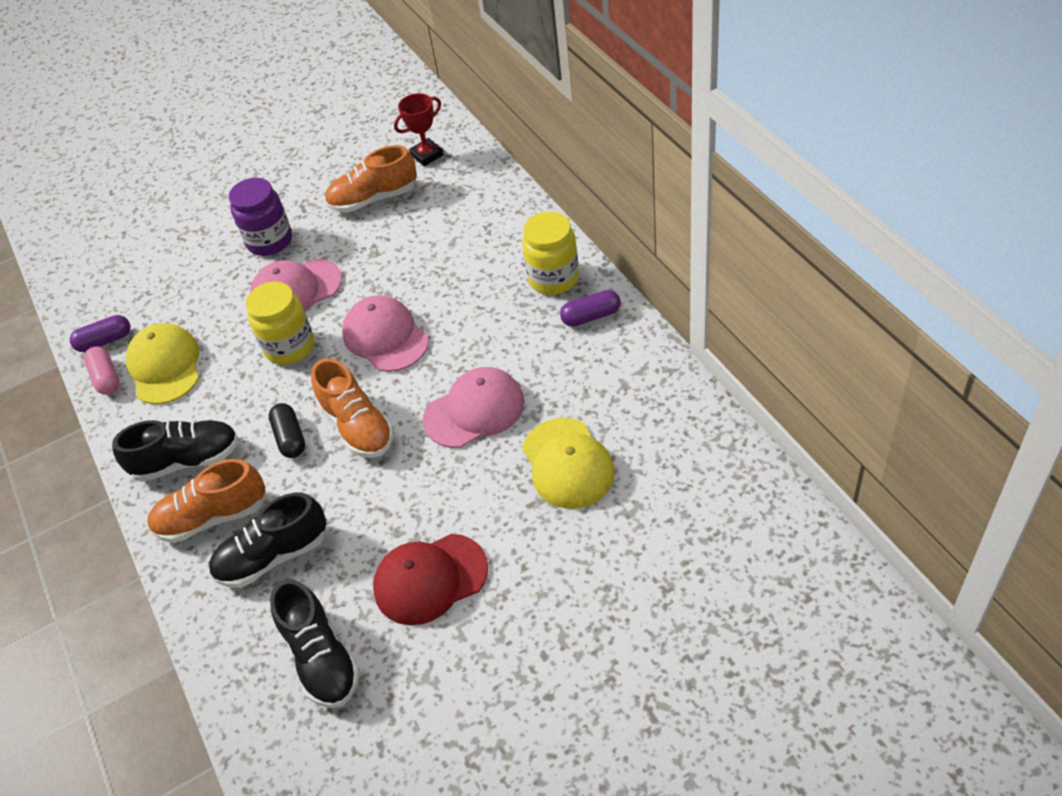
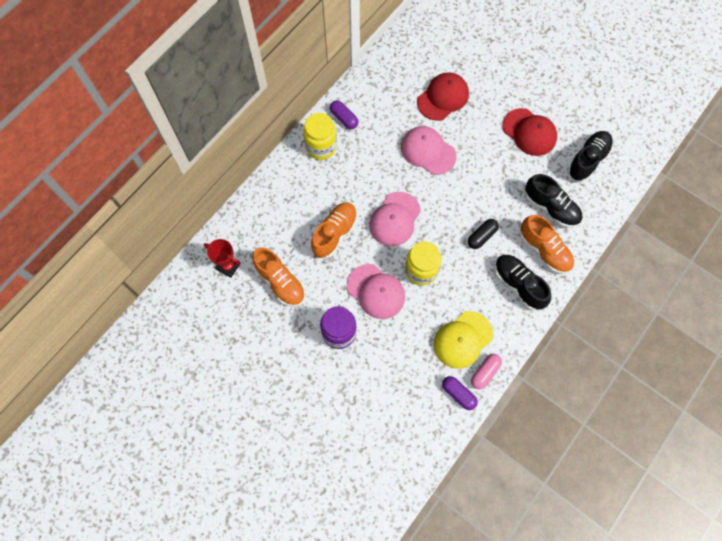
camera: 120 degrees left, 20 degrees up
(357, 426) = (460, 205): orange shoe -> orange shoe (335, 233)
(567, 463) = (443, 98): yellow cap -> red cap

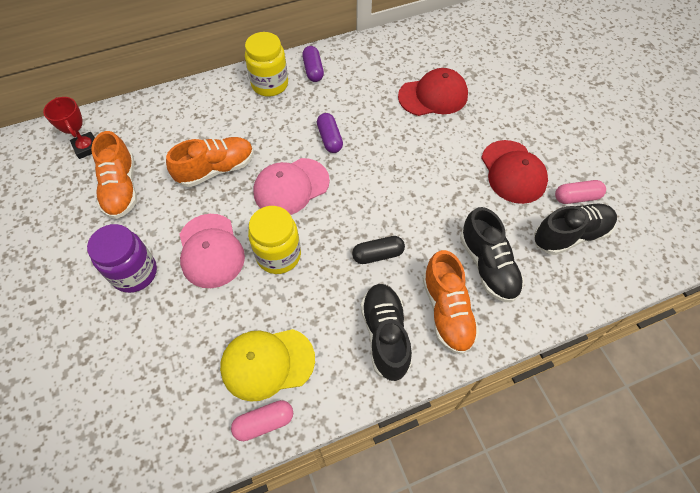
camera: 30 degrees right, 10 degrees down
(428, 151) = (379, 138): pink cap -> none
(458, 394) = (210, 430): purple capsule -> purple capsule (330, 139)
(577, 131) = (576, 197): none -> pink capsule

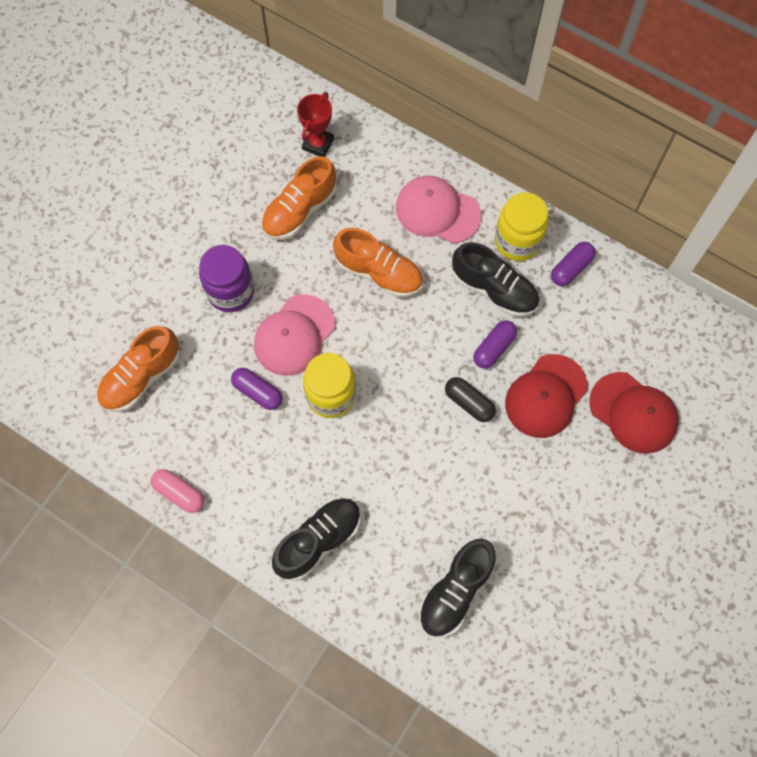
camera: 55 degrees right, 10 degrees up
(231, 304) = (257, 392): none -> purple capsule
(267, 363) = (228, 460): yellow cap -> none
(291, 187) = (410, 353): pink cap -> pink cap (437, 211)
(378, 254) = (394, 482): black capsule -> black capsule (469, 403)
(447, 311) = (379, 581): orange shoe -> orange shoe (141, 377)
(513, 172) = (591, 555): red cap -> red cap (546, 396)
(570, 235) = (551, 655): black shoe -> black shoe (494, 289)
(576, 197) = (606, 638): pink capsule -> none

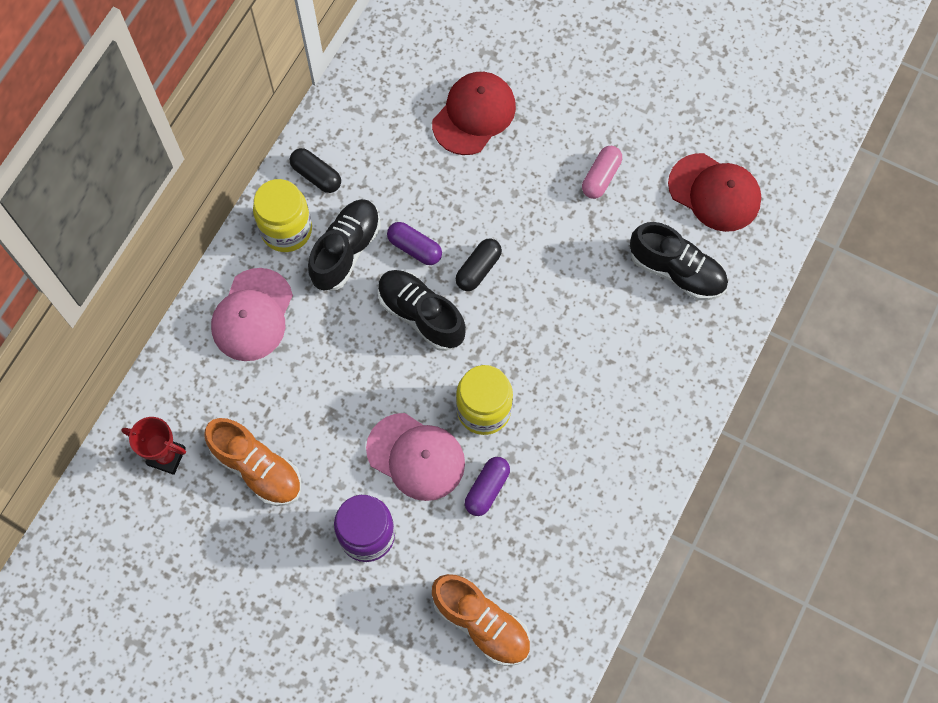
camera: 95 degrees left, 0 degrees up
(179, 493) = (611, 559): pink capsule -> pink capsule (601, 177)
(318, 540) = (643, 406): black shoe -> black shoe (421, 315)
(379, 273) = (333, 372): orange shoe -> none
(546, 396) = (464, 196): red cap -> red cap (714, 192)
(571, 268) = (316, 175): purple capsule -> black capsule

